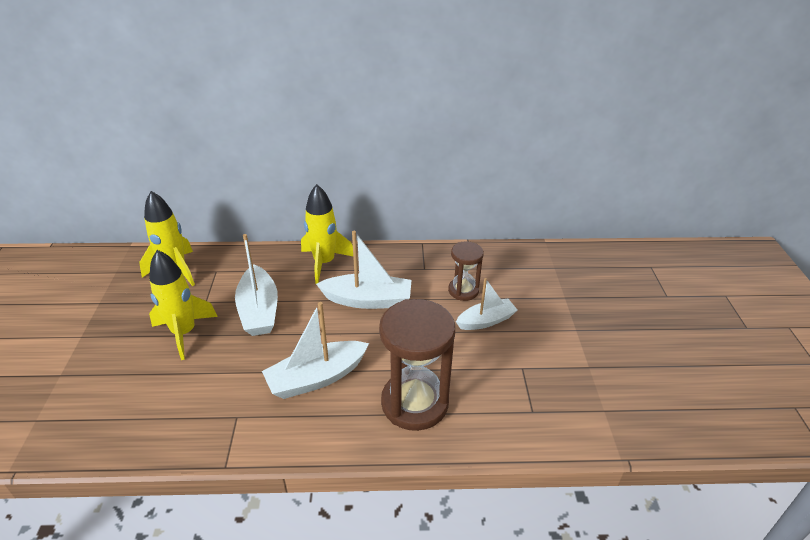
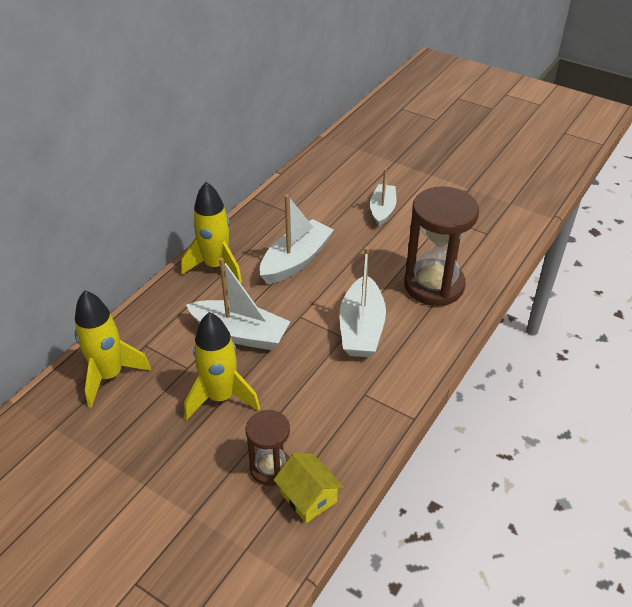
camera: 55 degrees left, 5 degrees up
(100, 434) = (308, 497): none -> yellow house
(463, 290) = (337, 204): brown hourglass -> brown hourglass (270, 468)

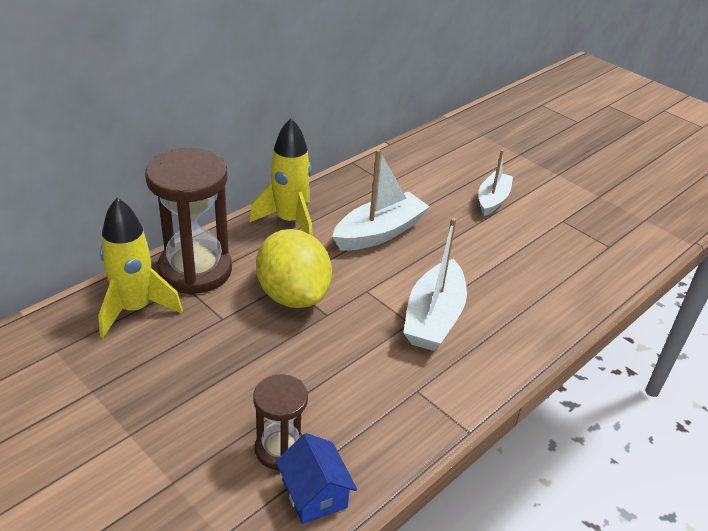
camera: 10 degrees right, 5 degrees down
(221, 397) = (249, 358): yellow rocket -> none
(240, 333) = (293, 295): white boat -> yellow lemon
(308, 497) = (314, 494): yellow house -> blue house
(434, 285) = (532, 289): brown hourglass -> brown hourglass (195, 270)

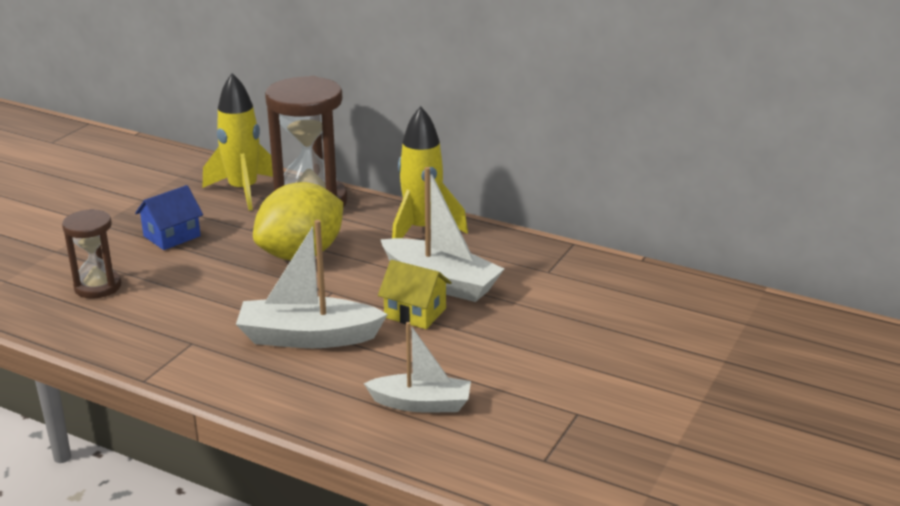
camera: 75 degrees right, 10 degrees down
(314, 494) = (52, 311): blue house -> blue house (172, 236)
(419, 255) = (415, 313): none -> yellow house
(492, 200) = (577, 350): white boat -> white boat (421, 404)

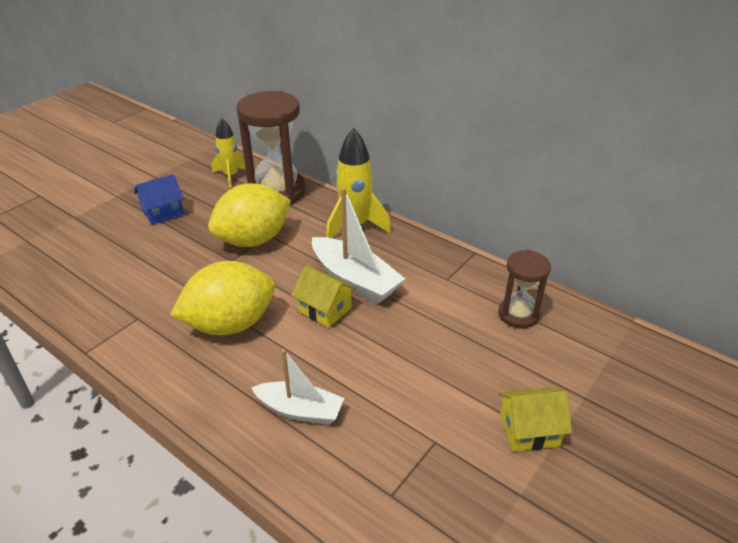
camera: 10 degrees right, 10 degrees up
(98, 287) = (89, 254): brown hourglass -> brown hourglass (518, 314)
(243, 191) = (231, 176): yellow rocket -> yellow rocket, size x0.66
(308, 337) = (230, 324): white boat -> yellow lemon
(674, 393) = (529, 430): none -> yellow house

